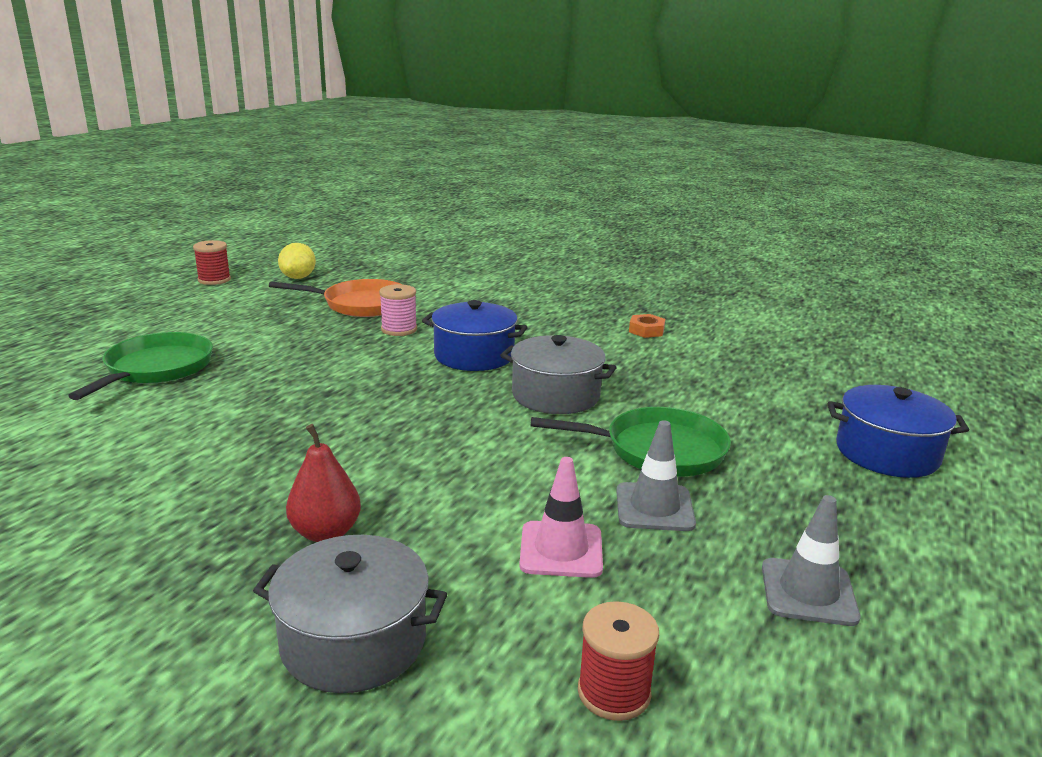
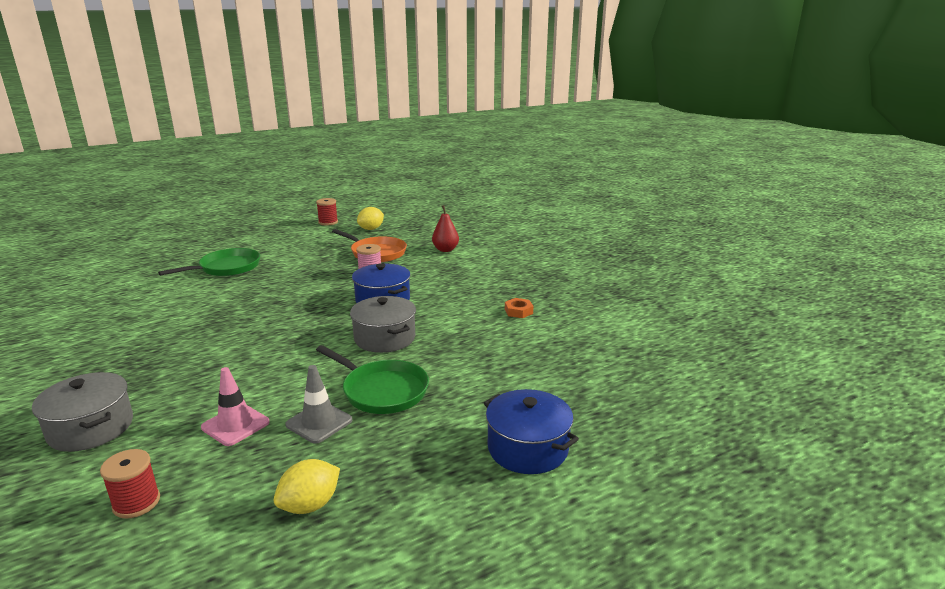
camera: 35 degrees right, 0 degrees up
(325, 533) = (160, 374): red pear -> red pear (445, 250)
(808, 592) = (310, 505): grey traffic cone -> yellow lemon

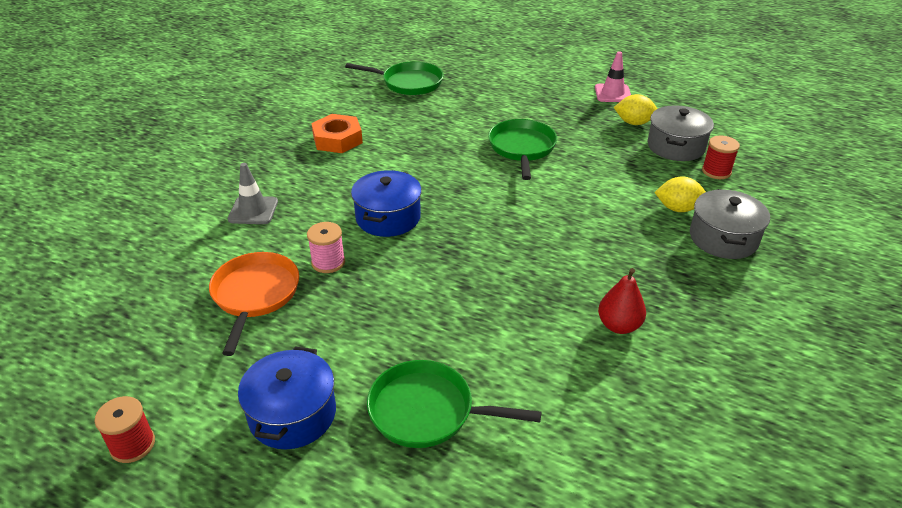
camera: 125 degrees left, 15 degrees up
(235, 425) = (629, 181): pink traffic cone -> pink traffic cone (613, 93)
(319, 422) = (582, 153): grey traffic cone -> grey traffic cone (253, 210)
(371, 229) = (146, 361): yellow lemon -> yellow lemon (677, 208)
(385, 338) = (455, 181): grey pot -> grey pot (676, 146)
(445, 250) = (200, 243): red pear -> red pear (619, 325)
(518, 311) = (337, 139): orange nut -> orange nut, size x1.78
(527, 448) = (508, 85): blue pot -> blue pot (292, 414)
(603, 379) = (409, 83): none -> green pan

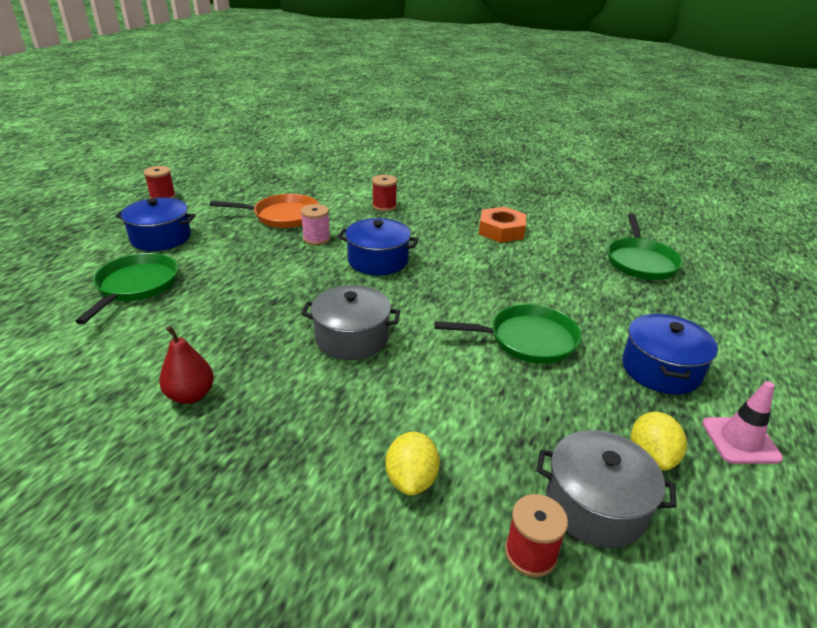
camera: 85 degrees right, 5 degrees down
(253, 210) = (384, 206): grey traffic cone -> red spool
(551, 103) = (661, 369): none -> blue pot
(723, 238) = (338, 525): grey pot -> grey pot (352, 338)

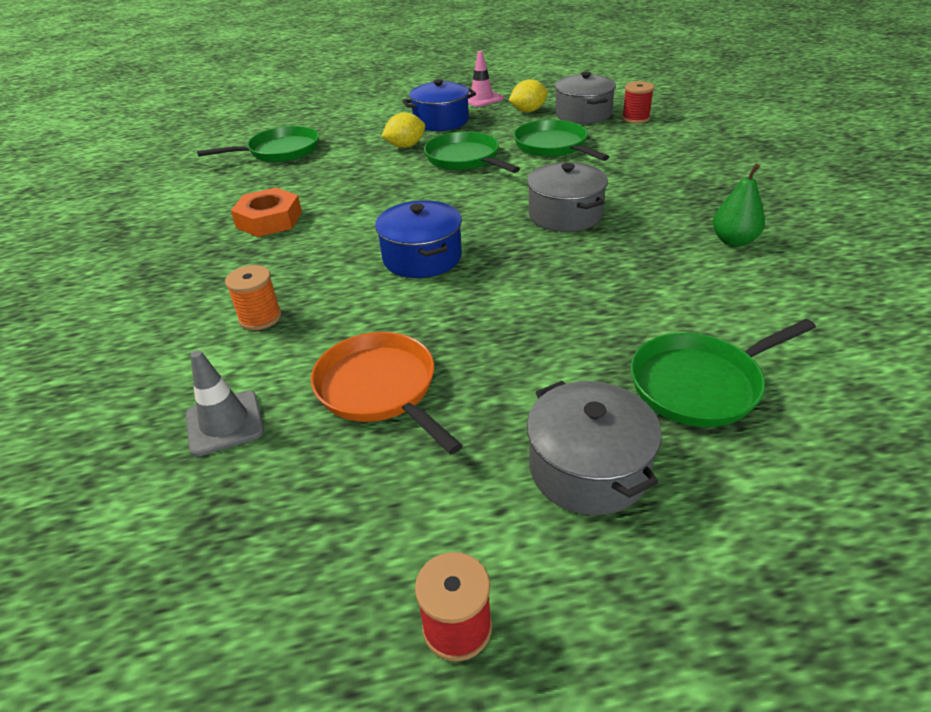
camera: 120 degrees left, 5 degrees up
(161, 238) = (588, 468): blue pot -> grey pot
(191, 395) = (733, 241): red pear -> green pear
(316, 239) = (417, 320): pink spool -> none
(317, 186) = (225, 423): none -> grey traffic cone
(384, 206) = (260, 318): red spool -> orange spool
(411, 480) = (648, 150): yellow lemon -> yellow lemon (405, 146)
(503, 411) = (553, 146): none -> green pan

